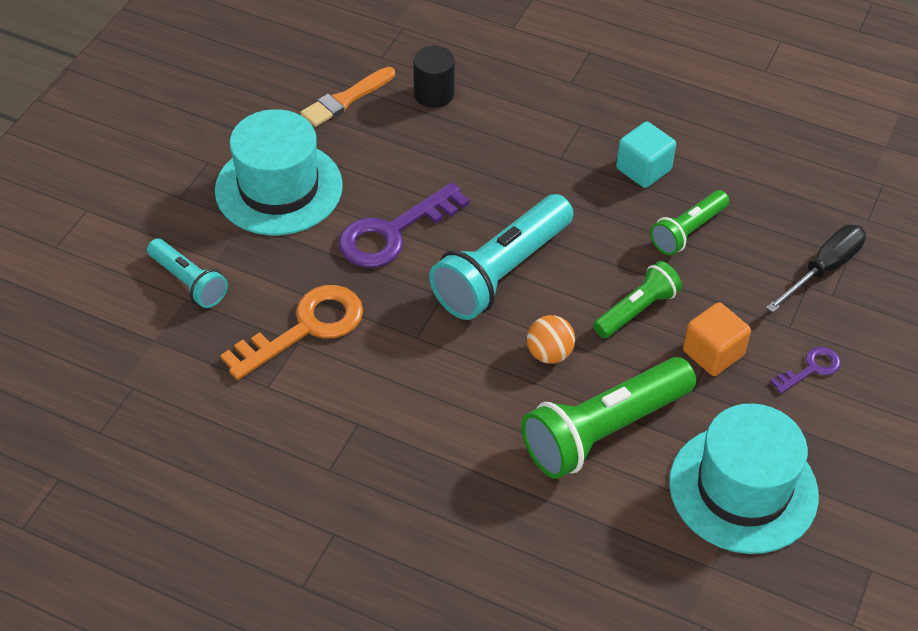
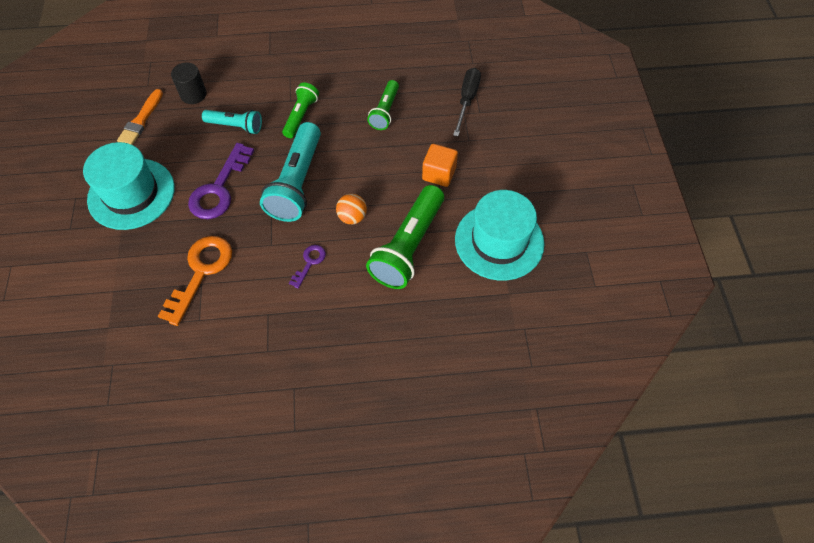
camera: 30 degrees left, 10 degrees up
(188, 282) = (108, 279): turquoise flashlight -> turquoise flashlight (235, 126)
(636, 310) = (384, 169): green flashlight -> green flashlight (301, 116)
(643, 169) = (340, 87): turquoise cube -> none
(811, 369) = (493, 158): purple key -> purple key (309, 263)

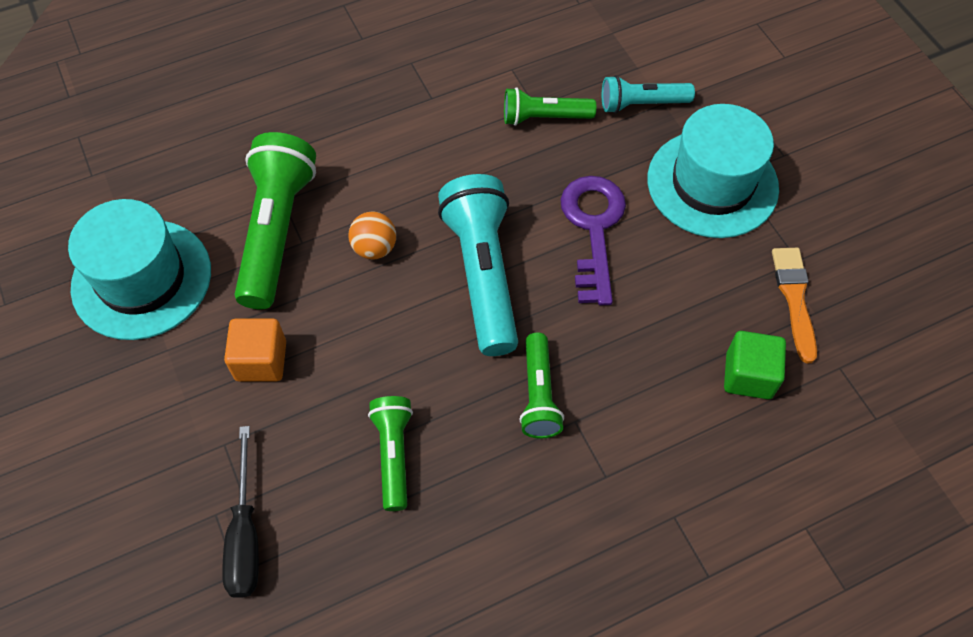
camera: 160 degrees right, 0 degrees up
(193, 94) = (748, 375): black cylinder -> green cube
(201, 272) = (544, 117): orange key -> green flashlight
(235, 126) = (636, 338): turquoise flashlight -> turquoise flashlight (642, 104)
(309, 263) = (407, 169): purple key -> none

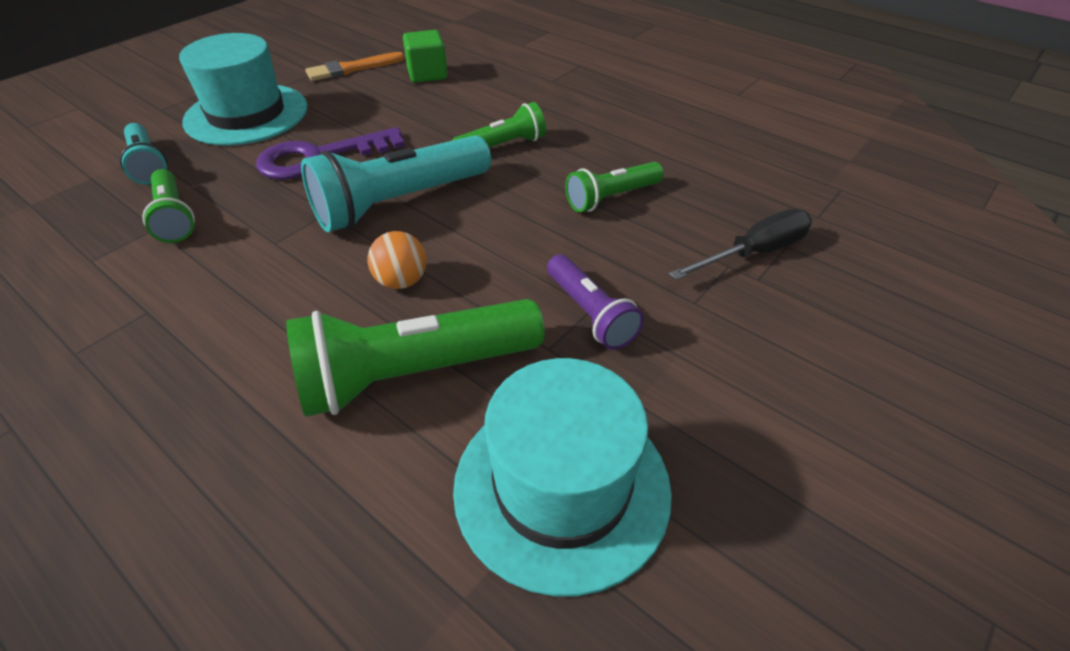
camera: 115 degrees left, 15 degrees down
(261, 361) = (590, 313): orange cube -> purple flashlight

